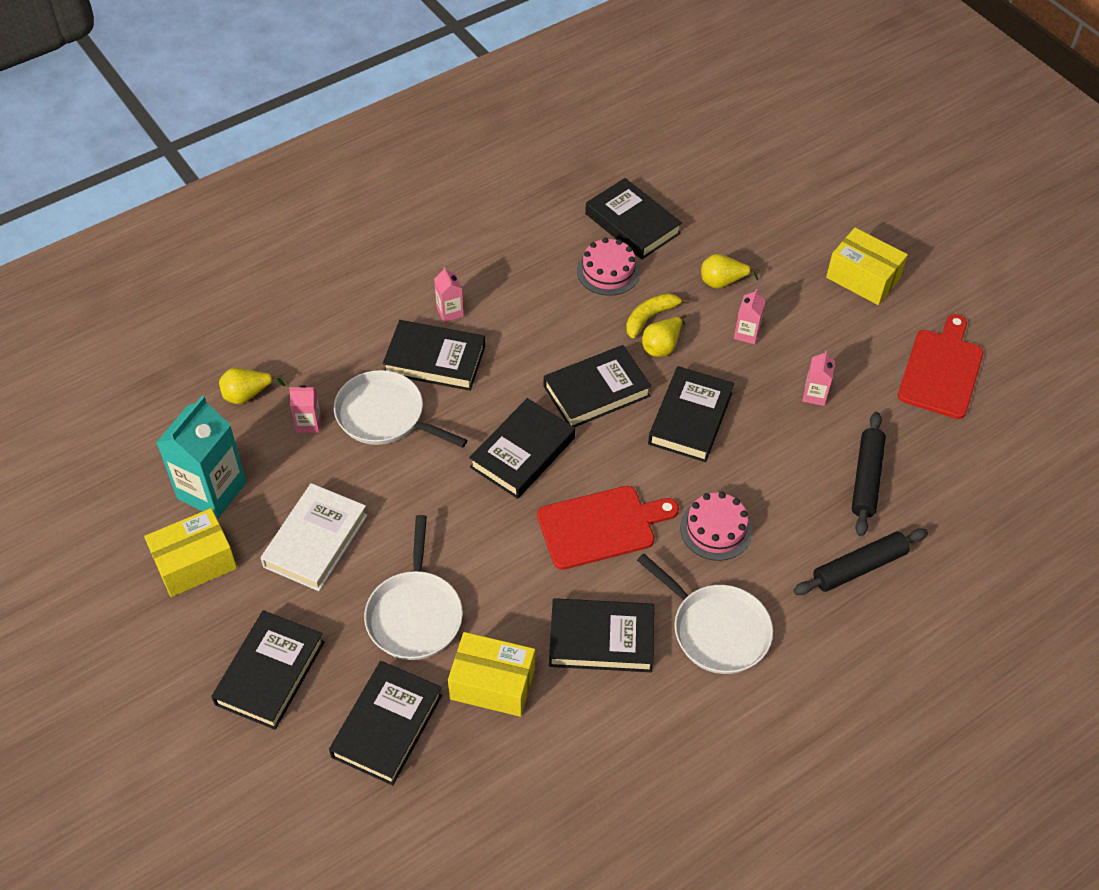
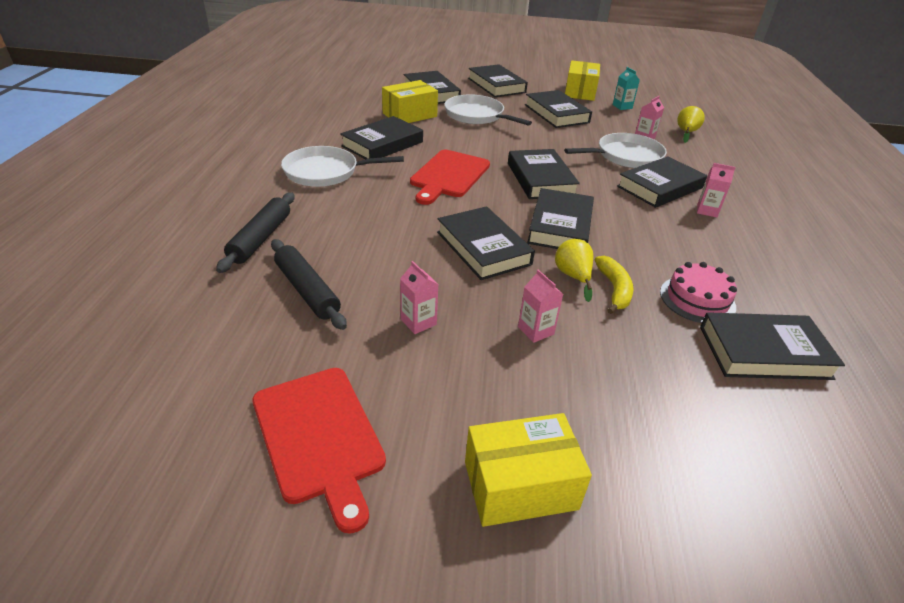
camera: 130 degrees right, 15 degrees down
(212, 490) = (622, 106): turquoise carton -> turquoise carton, size x0.48
(316, 541) = (556, 114): white book -> black book
(716, 529) = (383, 207): pink cake -> none
(722, 282) = (621, 359): yellow pear -> none

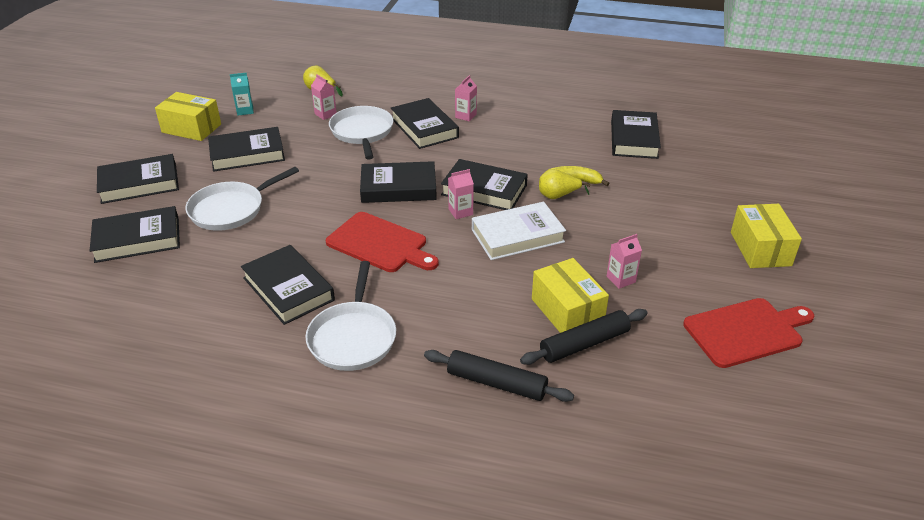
camera: 80 degrees left, 0 degrees up
(409, 115) = (207, 262): yellow box -> yellow box (567, 311)
(483, 248) = (517, 236): black book -> white book
(536, 330) = (624, 223): pink carton -> pink carton (460, 212)
(697, 299) = (582, 149): pink cake -> none

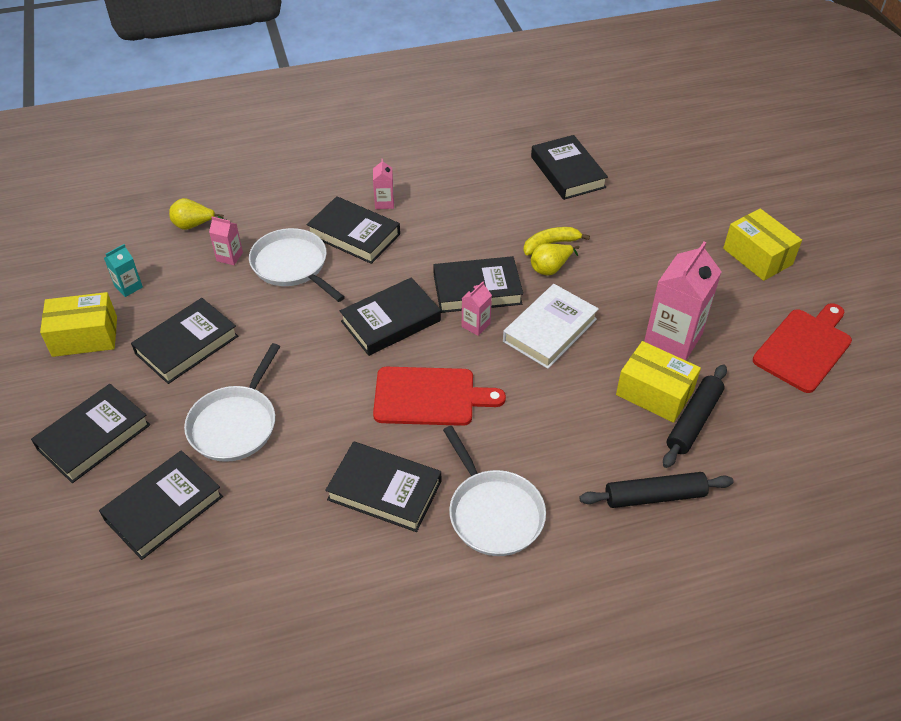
camera: 30 degrees left, 10 degrees up
(621, 279) = (673, 339): pink carton -> pink carton, size x2.11

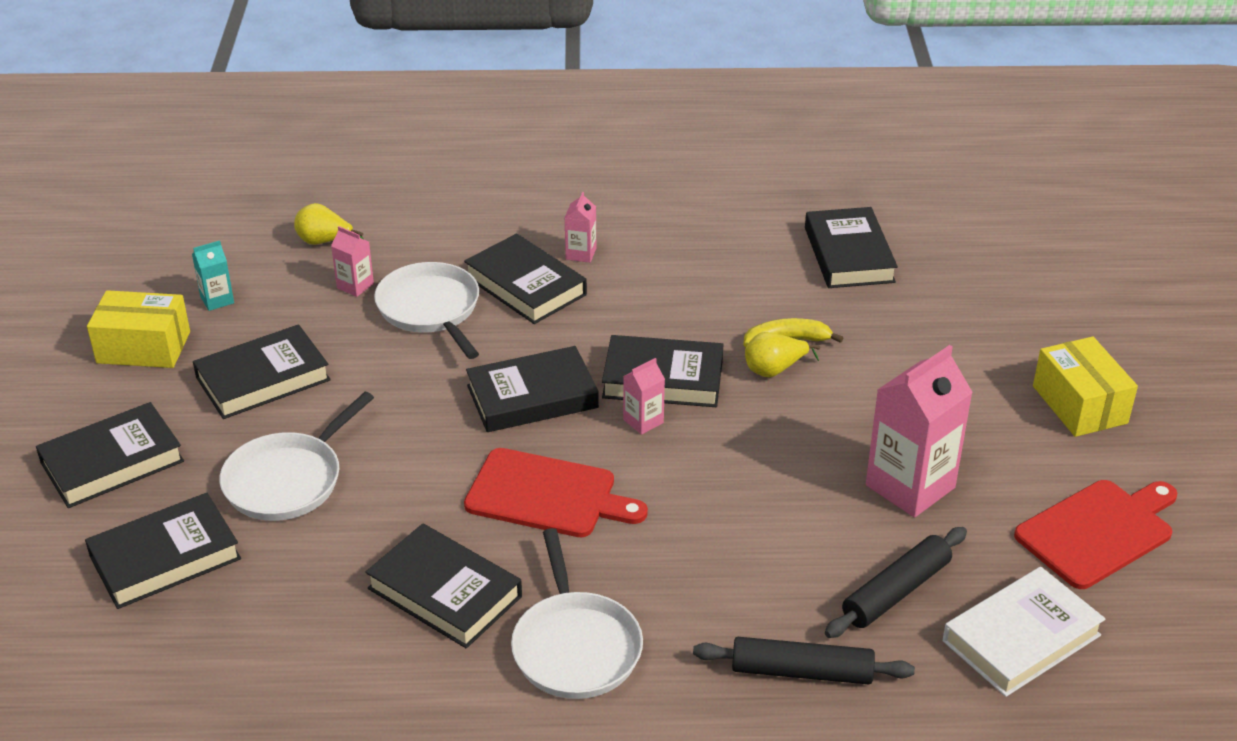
camera: 15 degrees right, 10 degrees down
(550, 330) = (742, 445): white book -> white book (1021, 638)
(654, 393) = (855, 548): yellow box -> none

